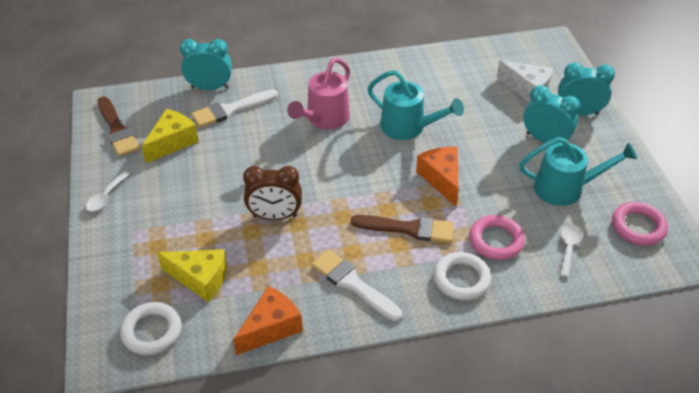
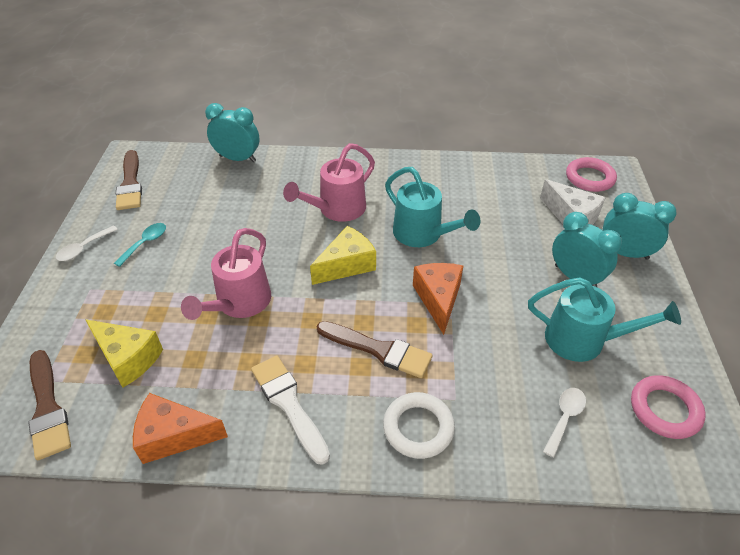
camera: 15 degrees right, 0 degrees up
(152, 331) = (47, 408): white ring -> brown brush
(162, 181) = (145, 243): none -> turquoise spoon
(172, 142) = (175, 205): yellow cheese -> yellow cheese (346, 265)
(231, 110) = (247, 183): white brush -> none
(271, 328) = (174, 436): orange cheese -> orange cheese turned 150 degrees counterclockwise
(275, 216) = (239, 304): brown clock -> pink watering can
(496, 240) = (477, 387): pink ring -> pink ring (589, 178)

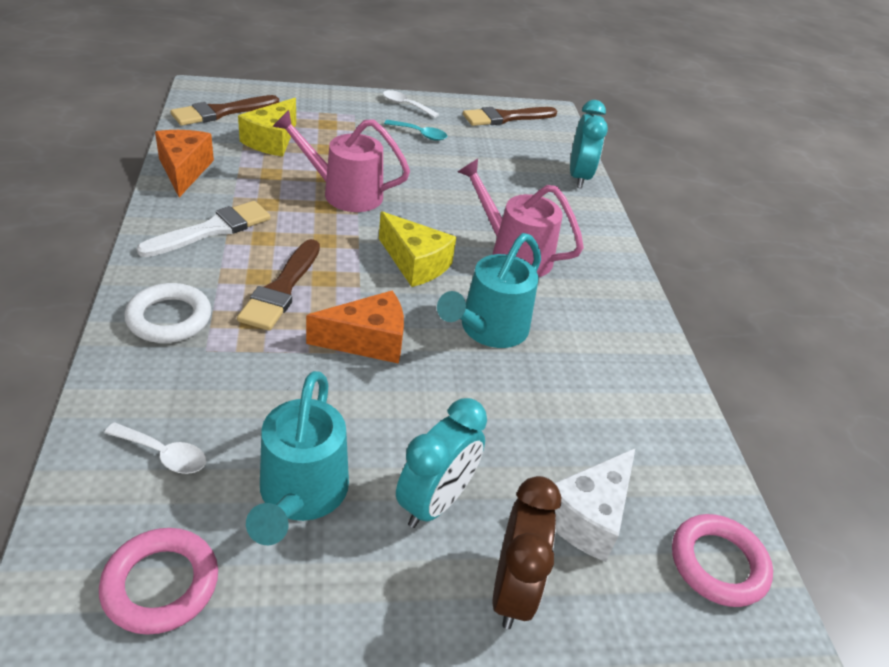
camera: 75 degrees right, 5 degrees down
(624, 253) = (512, 590): turquoise clock -> brown clock

